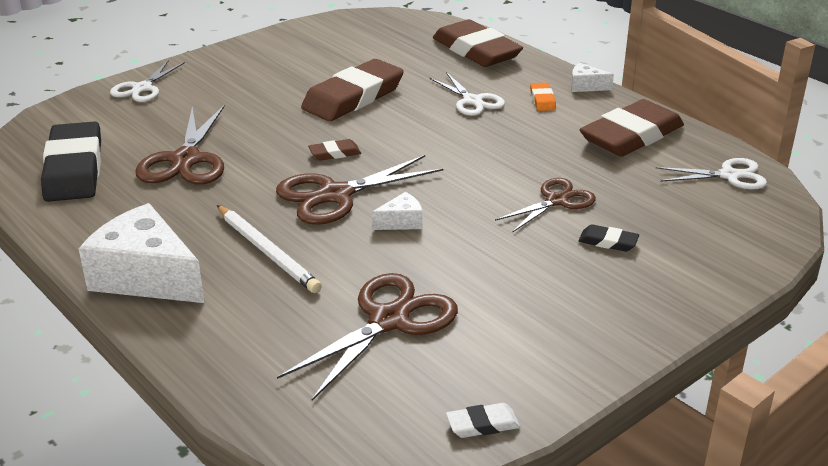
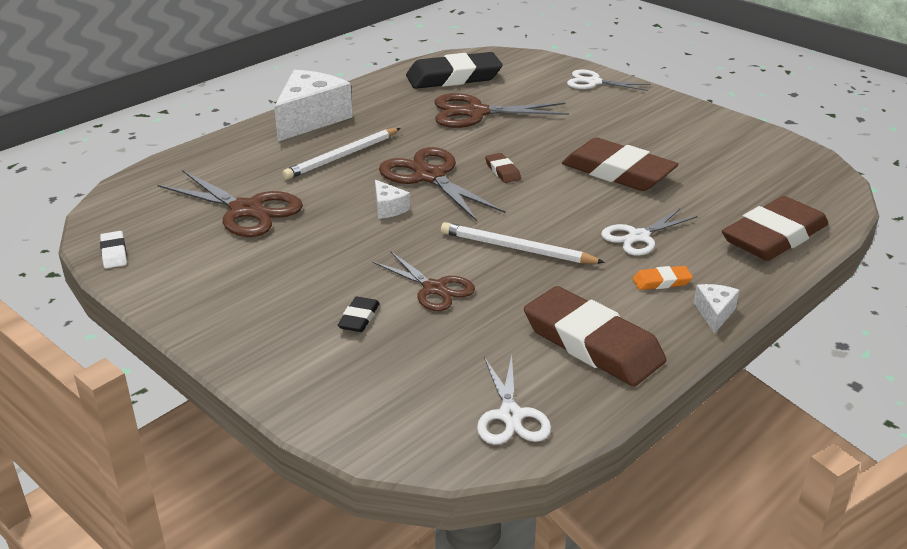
camera: 85 degrees right, 0 degrees up
(488, 156) = (516, 249): none -> white pencil

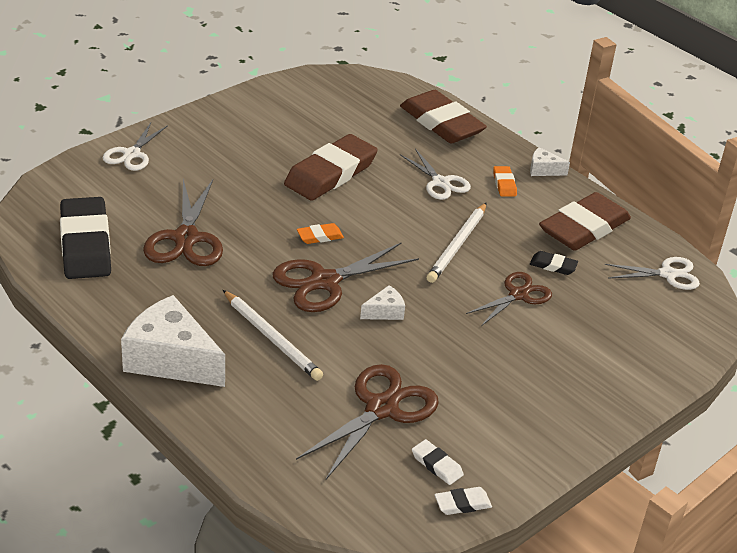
camera: 90 degrees left, 5 degrees up
(167, 239) = (436, 465): none -> white eraser
(359, 318) = (562, 338): black eraser -> black eraser (553, 265)
(502, 171) = (320, 236): brown eraser -> orange eraser

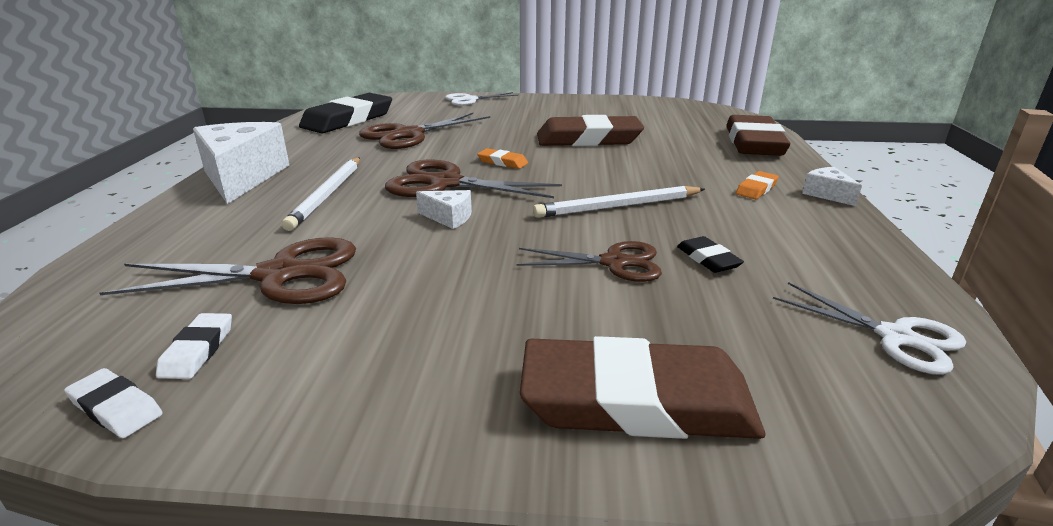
camera: 50 degrees right, 10 degrees down
(441, 183) = (683, 169): white scissors -> none
(584, 228) = (811, 247): brown eraser -> brown eraser (636, 401)

